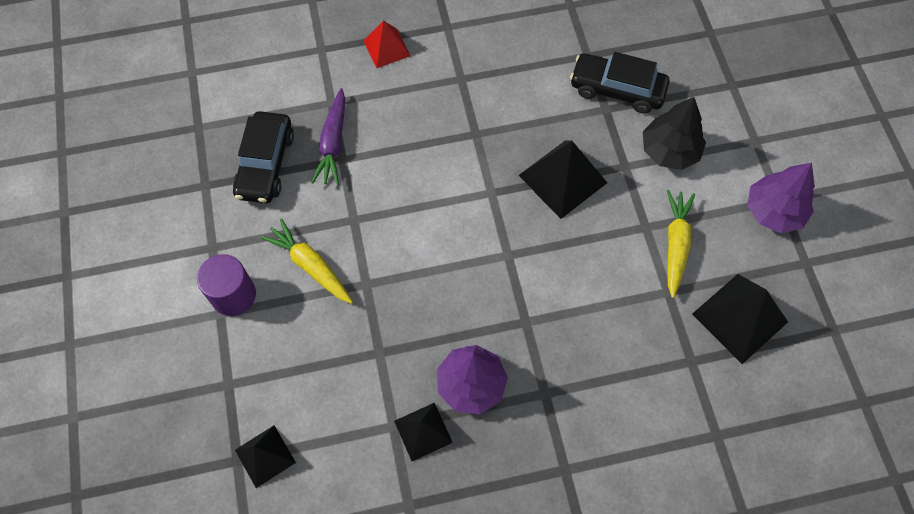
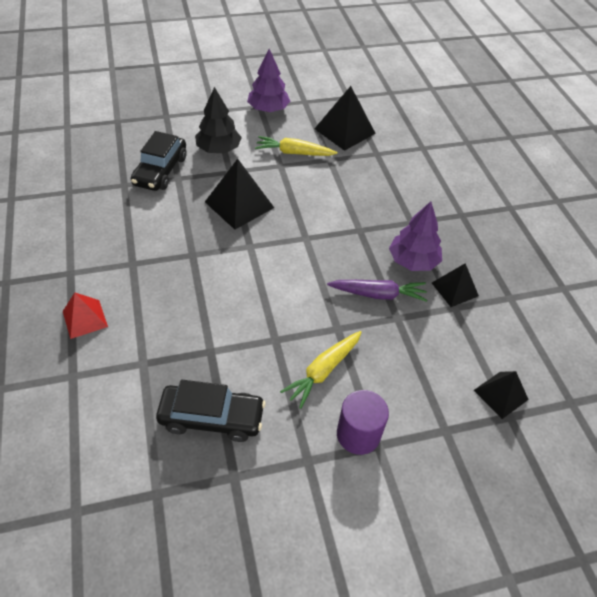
camera: 95 degrees left, 15 degrees down
(333, 143) = (192, 359): purple carrot -> purple carrot (378, 294)

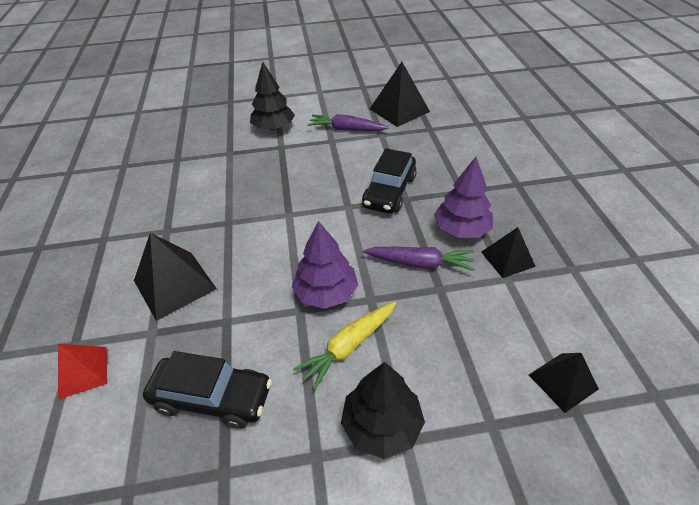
camera: 10 degrees right, 5 degrees down
(85, 319) = (104, 284): red pyramid -> red pyramid (83, 372)
(160, 171) = (214, 147): black car -> black car (389, 191)
(239, 204) = (284, 175): black pyramid -> black pyramid (174, 284)
(268, 109) = (327, 94): purple tree -> purple tree (326, 293)
(293, 153) = (346, 129): yellow carrot -> purple carrot
(358, 434) = (382, 425): purple cylinder -> black tree

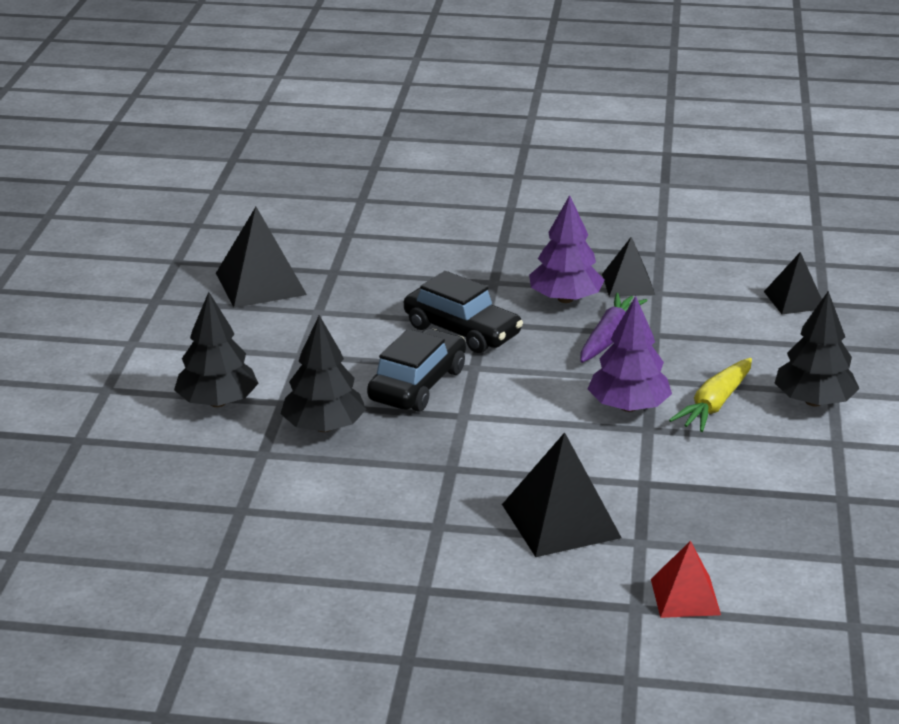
camera: 75 degrees left, 15 degrees down
(212, 397) = (752, 499): black car -> black car (417, 385)
(260, 166) = (324, 427): none -> black tree
(346, 129) = (280, 337): purple carrot -> none
(348, 347) = (714, 404): yellow carrot -> yellow carrot turned 60 degrees clockwise

